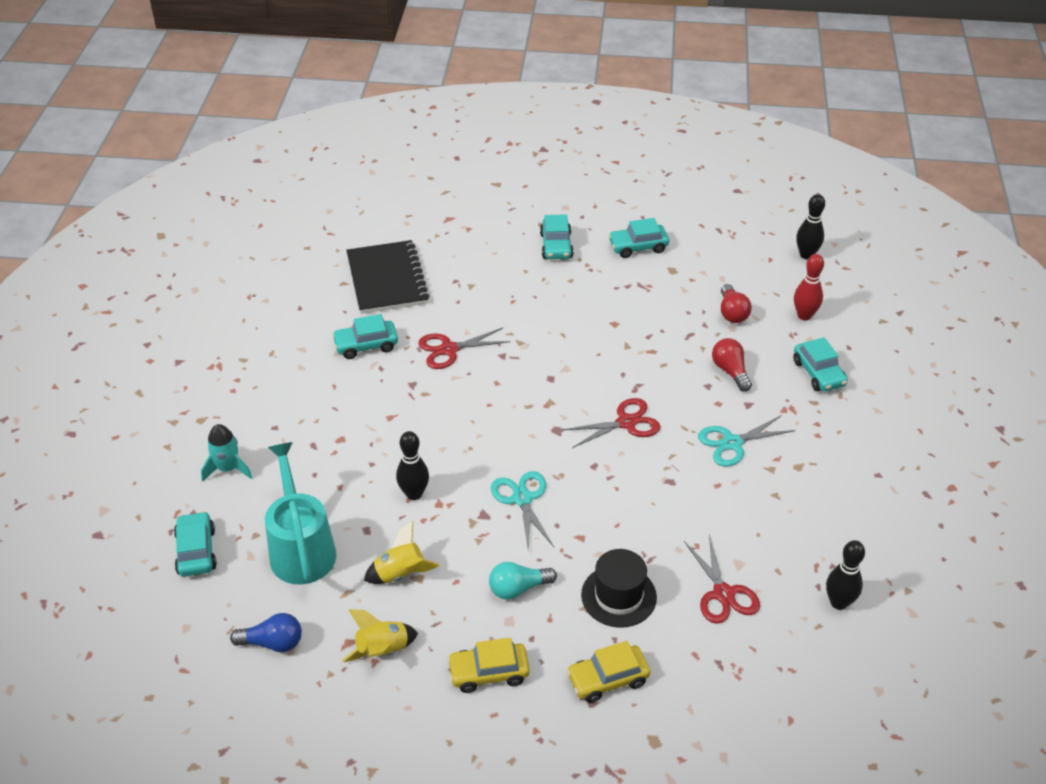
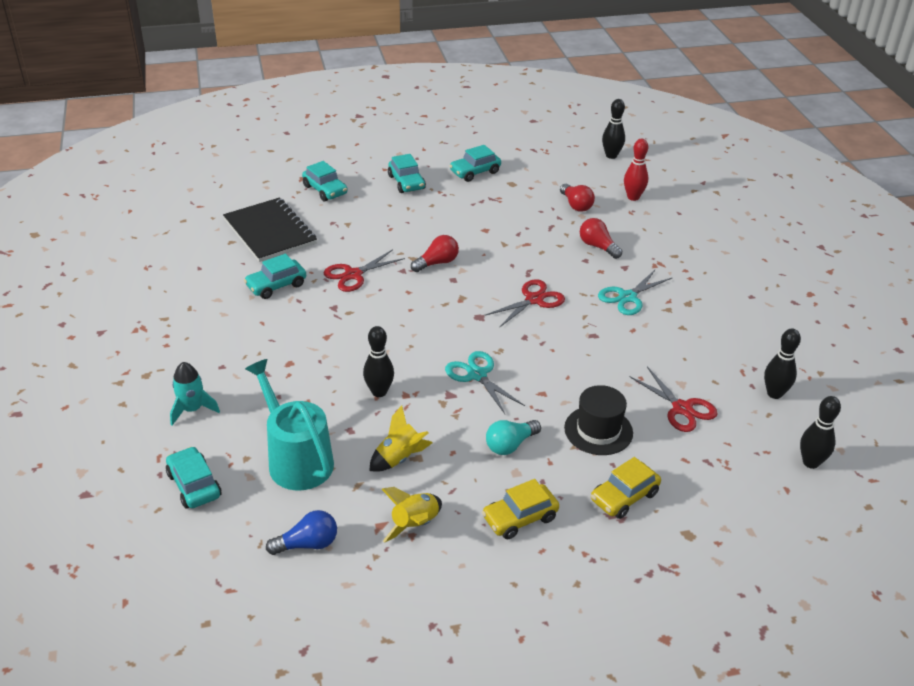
camera: 20 degrees left, 5 degrees down
(543, 354) = (437, 263): none -> red light bulb
(818, 373) = (666, 235): turquoise car -> turquoise car (325, 190)
(835, 696) = (810, 462): none -> black bowling pin

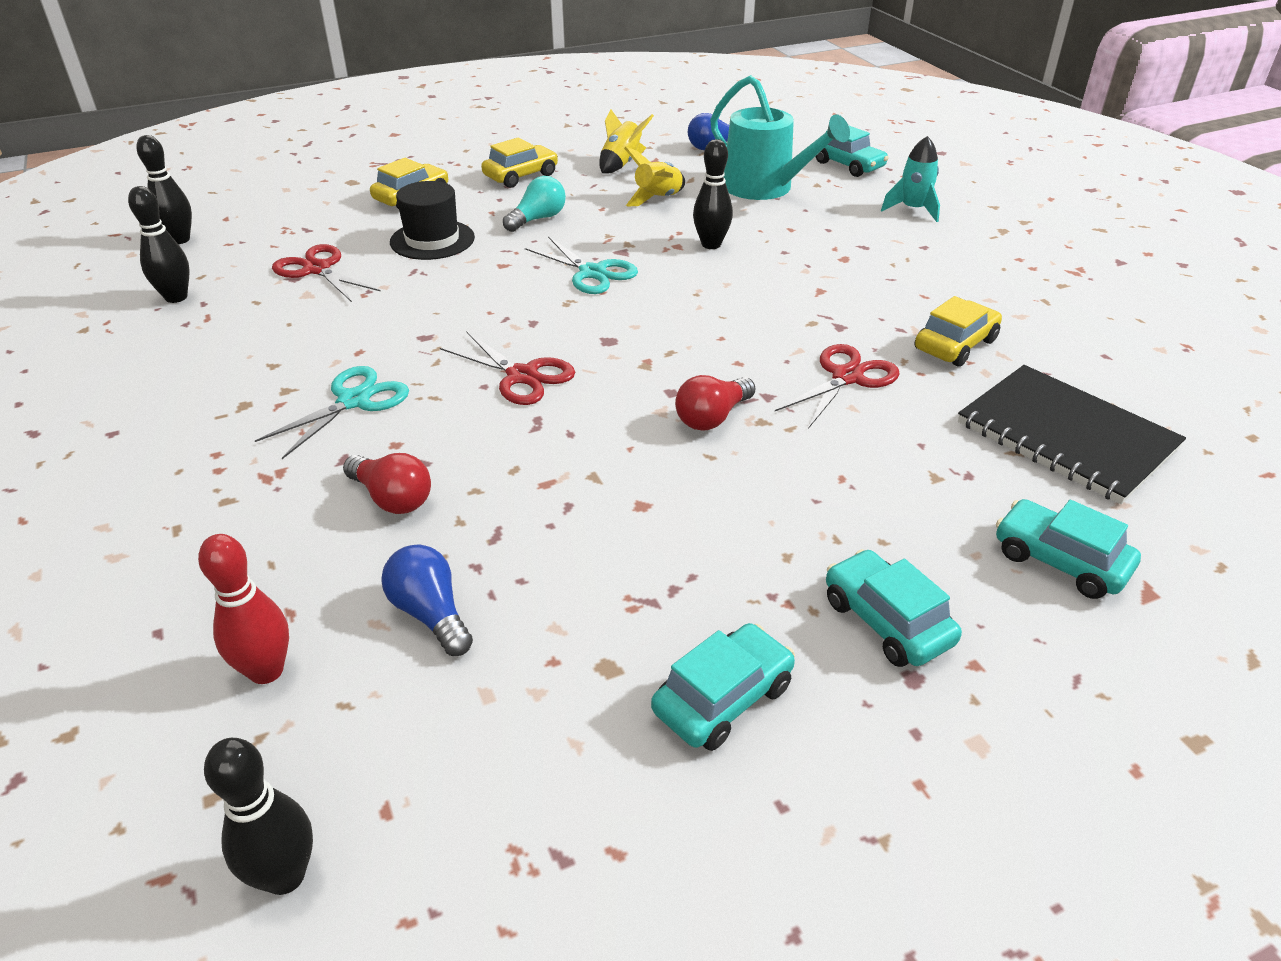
camera: 170 degrees right, 0 degrees up
(276, 285) = (955, 345): turquoise car -> yellow car
(534, 300) = (522, 376): red scissors -> red scissors turned 90 degrees counterclockwise
(576, 205) = (431, 614): red light bulb -> blue light bulb

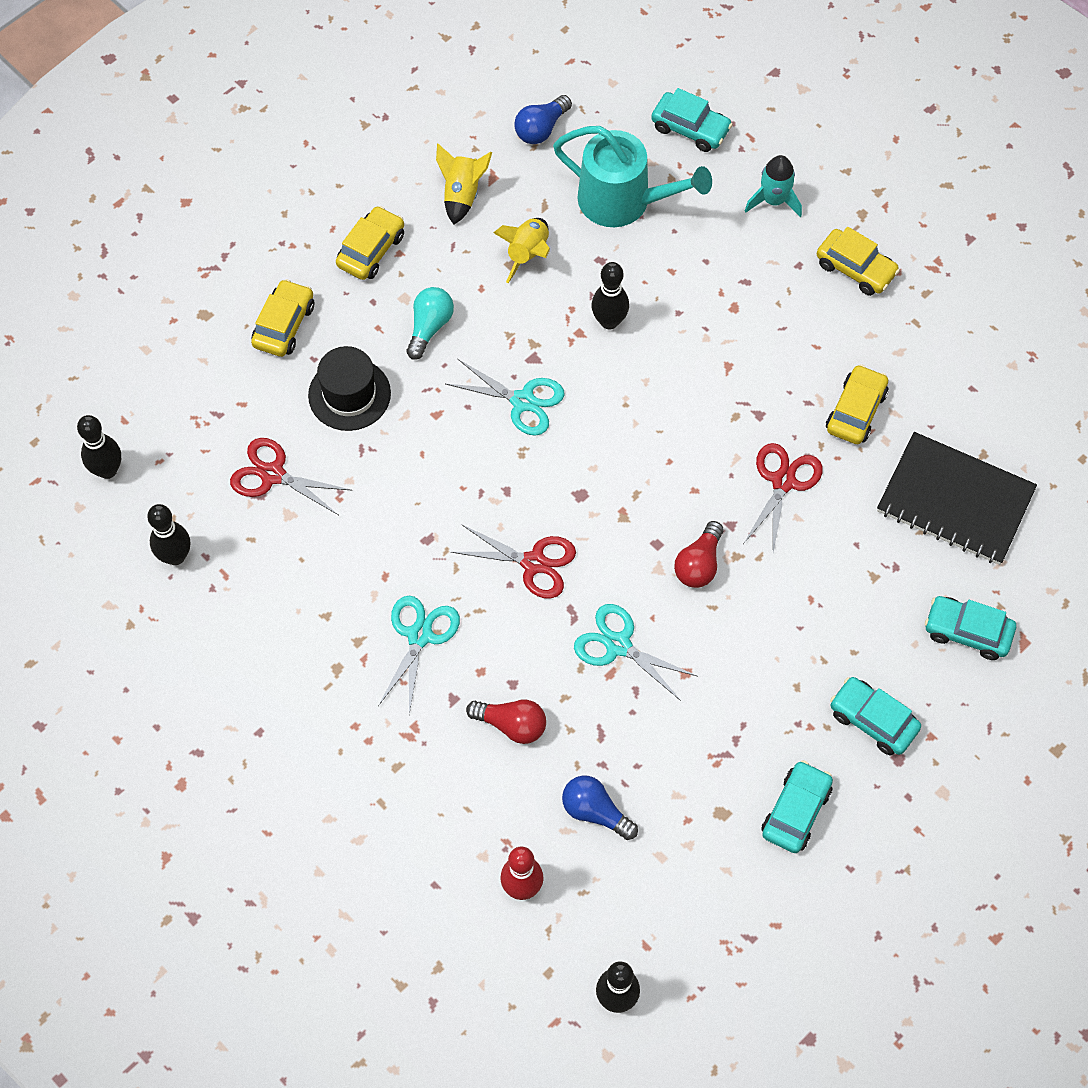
camera: 20 degrees left, 25 degrees up
(573, 461) = (618, 645): none -> turquoise scissors
(985, 258) = (855, 268): none -> yellow car

